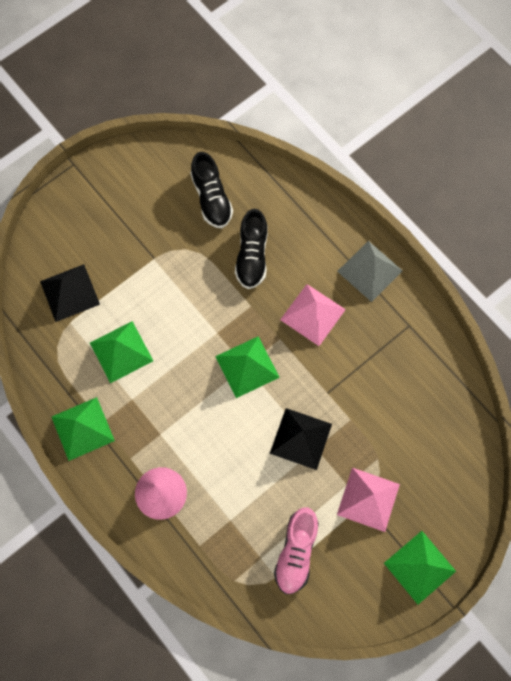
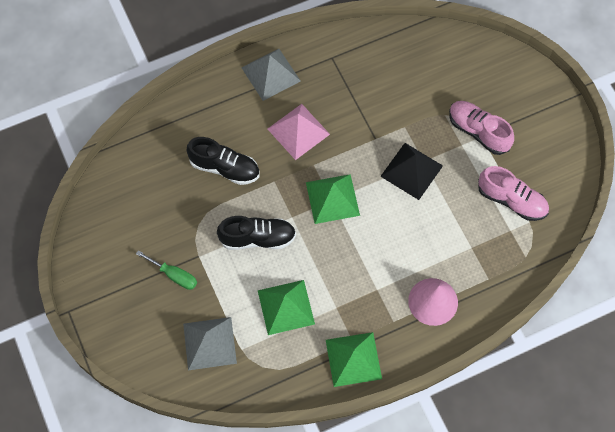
camera: 75 degrees left, 5 degrees down
(69, 293) = (210, 343): black pyramid -> grey pyramid
(129, 242) = (174, 275): none -> green screwdriver
(211, 198) = (153, 189): black shoe -> black shoe (257, 238)
(368, 499) = (478, 131): pink pyramid -> pink shoe
(420, 567) = (544, 108): green pyramid -> none

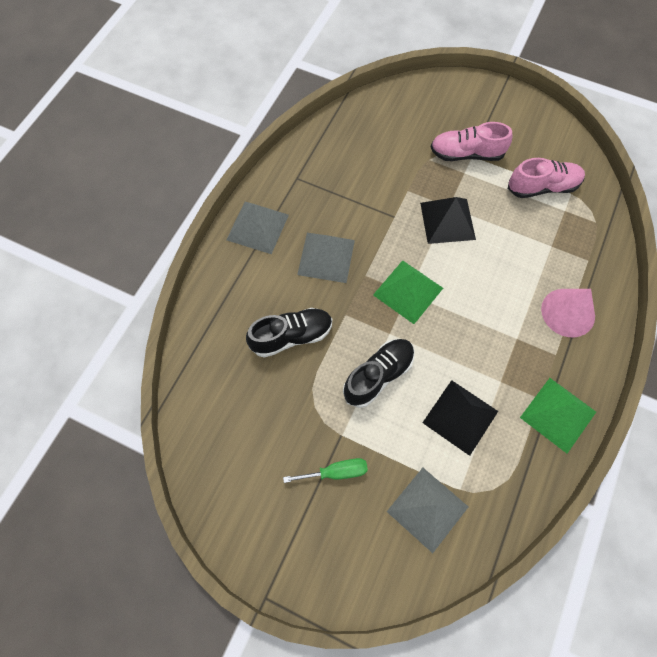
camera: 40 degrees left, 0 degrees up
(286, 307) = (460, 416): green pyramid -> black pyramid
(298, 131) = (326, 257): pink pyramid -> grey pyramid

